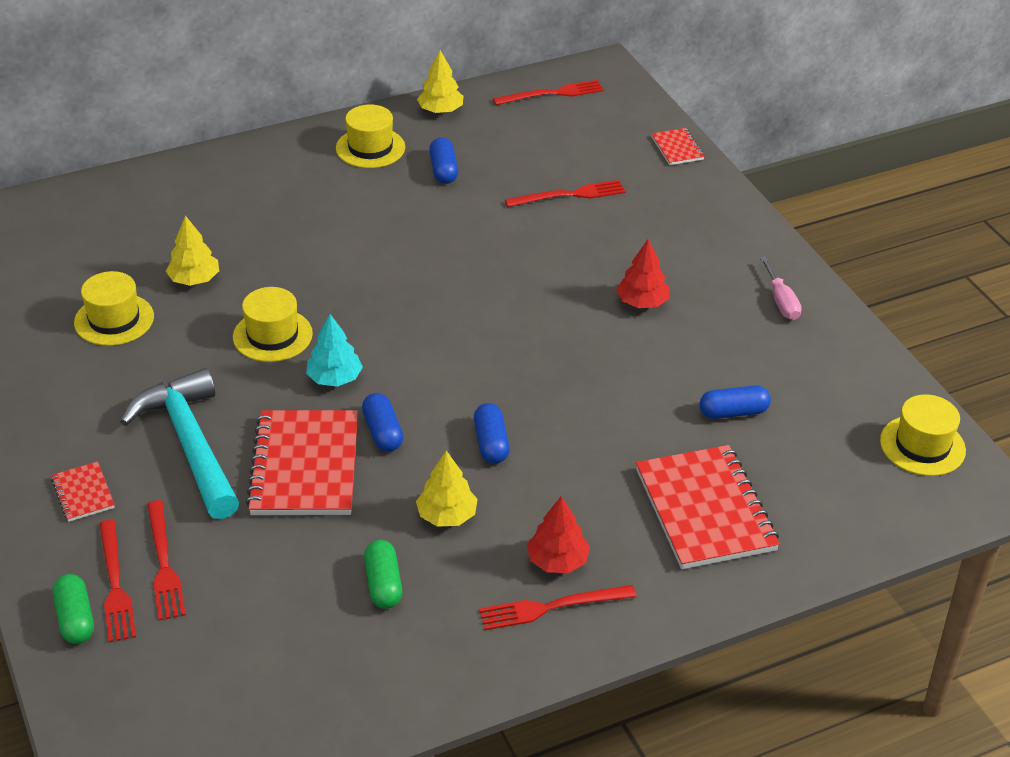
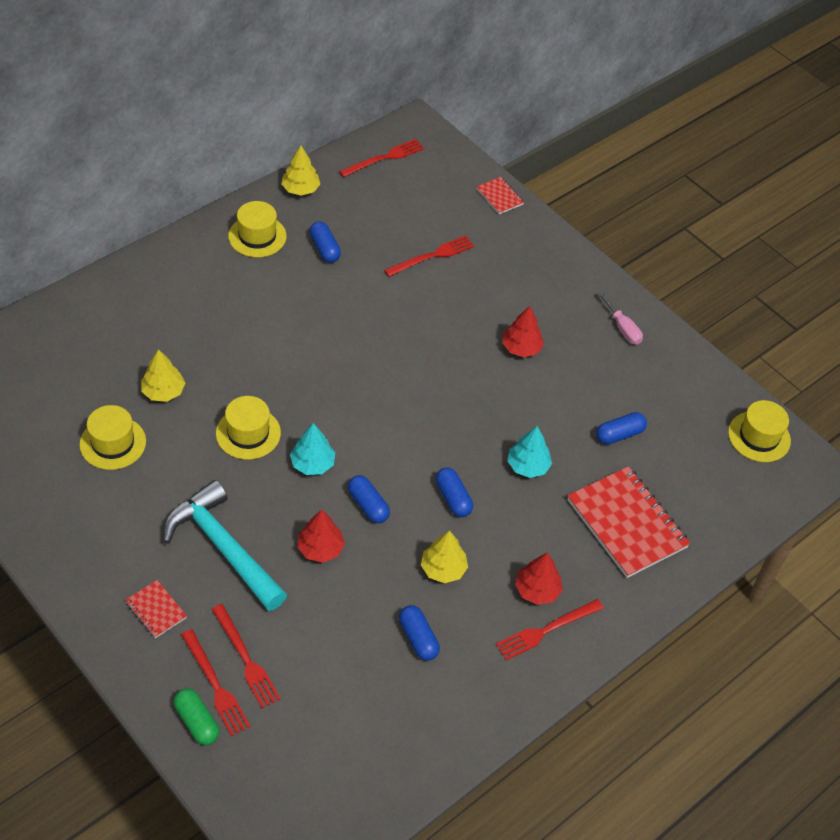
camera: 20 degrees left, 10 degrees up
(305, 466) = (320, 548): red notebook -> red tree
(383, 584) = (418, 638): green capsule -> blue capsule
(600, 426) = (528, 466): none -> turquoise tree

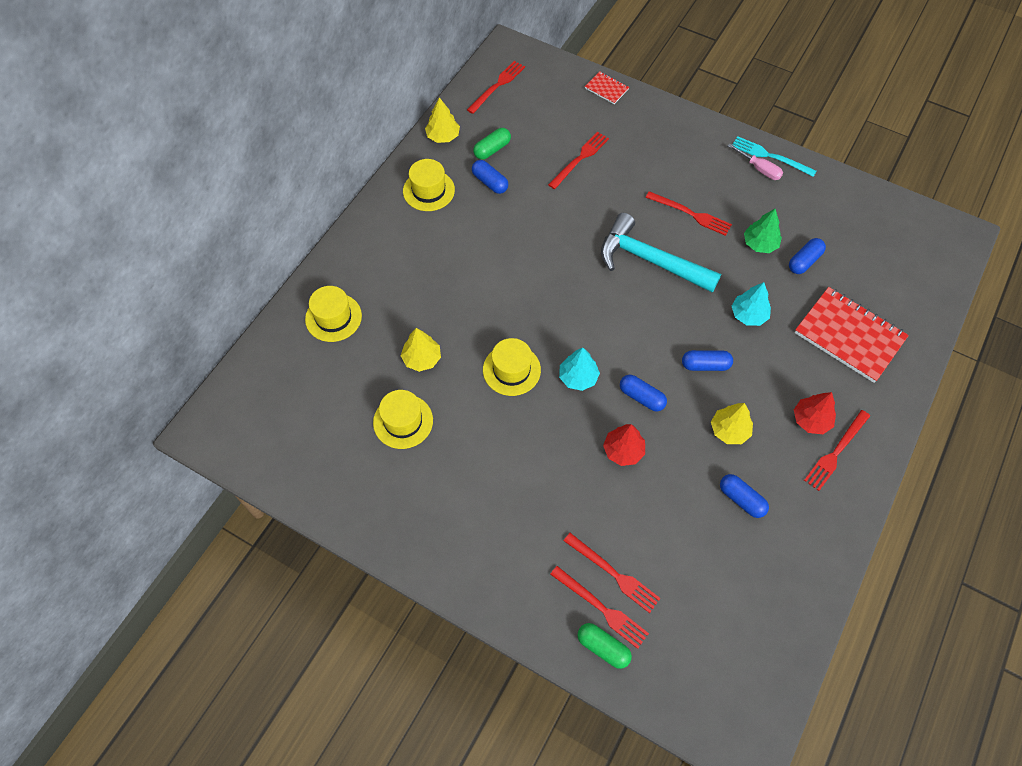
camera: 15 degrees left, 10 degrees up
(156, 610) = (517, 560): red notebook -> none
(223, 547) = (544, 480): turquoise hammer -> turquoise hammer (650, 260)
(344, 218) = (492, 149): none -> green capsule
(453, 498) = (705, 365): blue capsule -> blue capsule turned 45 degrees counterclockwise
(521, 348) = (691, 214): red tree -> red fork
(580, 401) = (760, 244): none -> green tree
(642, 319) = (770, 156): none -> turquoise fork
(759, 436) = (908, 224): yellow hat -> yellow hat (333, 317)

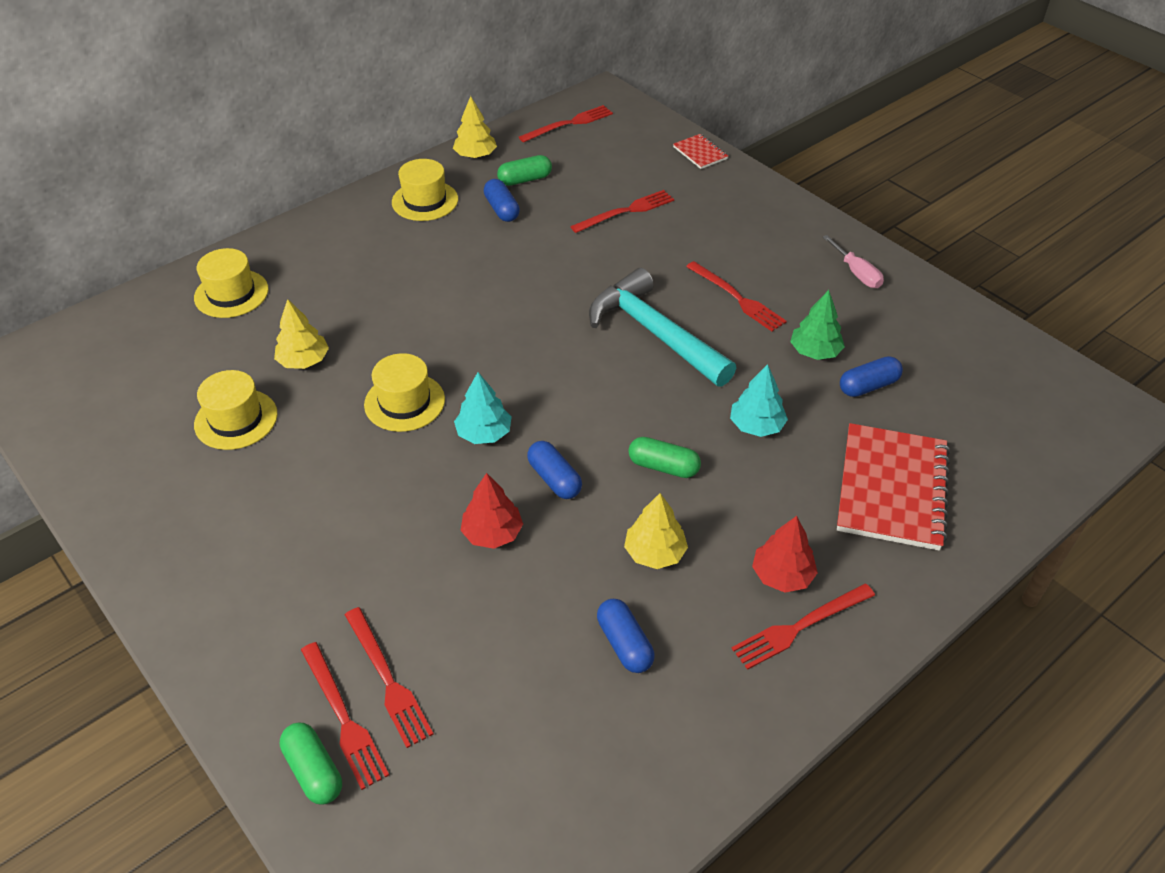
camera: 20 degrees right, 15 degrees down
(705, 365) = (663, 467): blue capsule -> green capsule
(770, 156) = (878, 263): turquoise fork -> none
(849, 336) = (891, 489): red notebook -> red notebook turned 45 degrees clockwise

